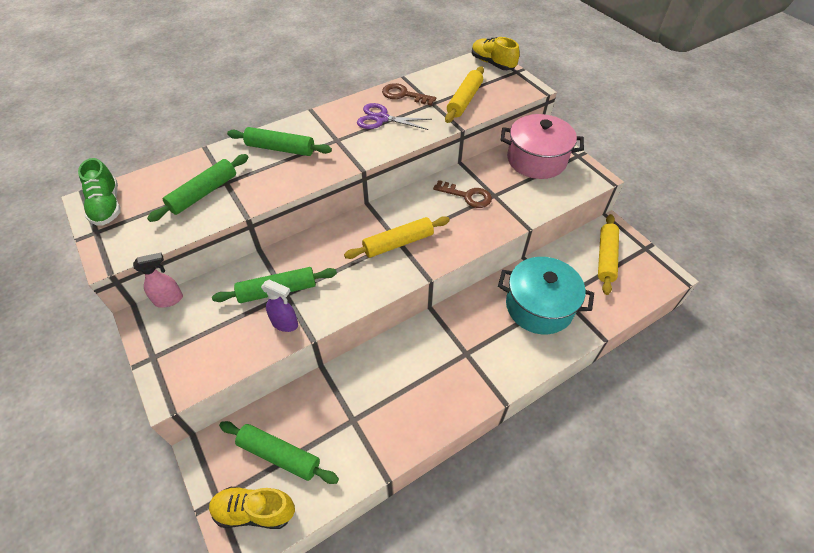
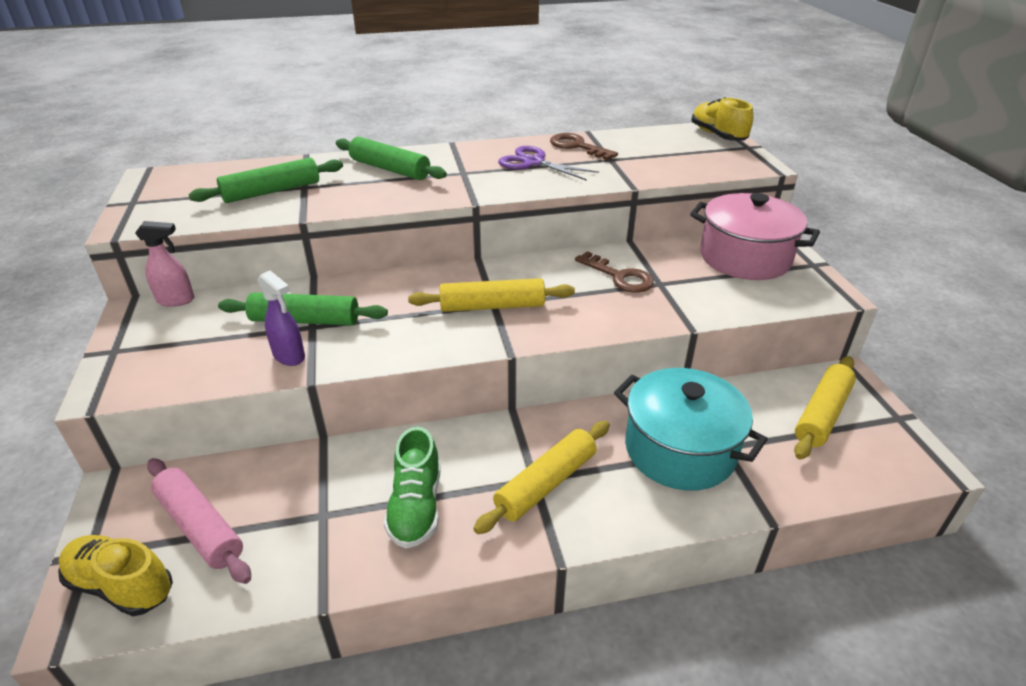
camera: 20 degrees right, 15 degrees down
(107, 206) = (163, 184): green shoe -> green shoe (416, 507)
(279, 455) = (200, 526): green rolling pin -> pink rolling pin
(464, 100) = (656, 163): yellow rolling pin -> yellow rolling pin (546, 484)

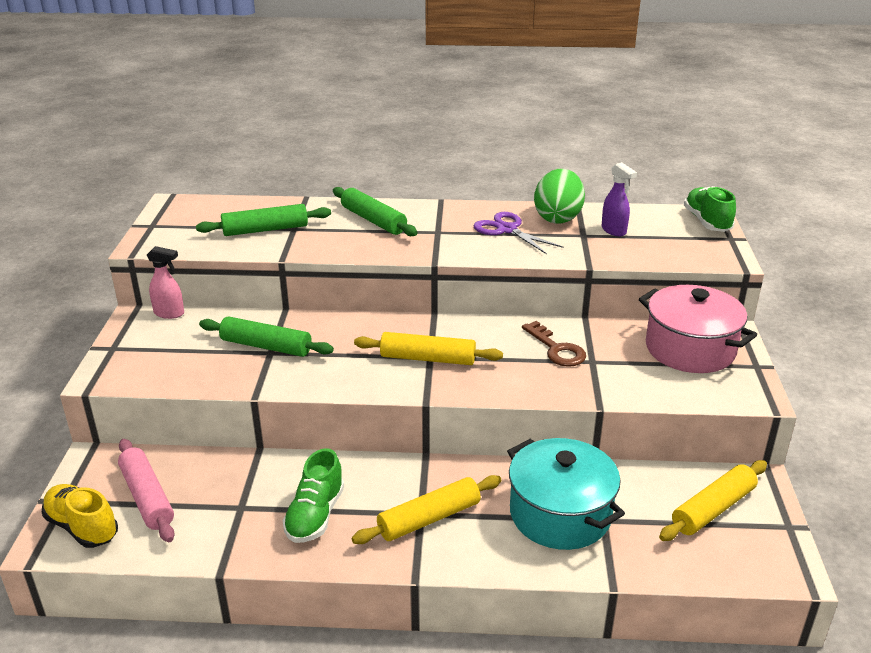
camera: 15 degrees right, 5 degrees down
(289, 356) = (244, 374): purple spray bottle -> purple spray bottle (614, 231)
(577, 146) = (558, 218): brown key -> green egg
(717, 135) = (707, 222): yellow shoe -> green shoe

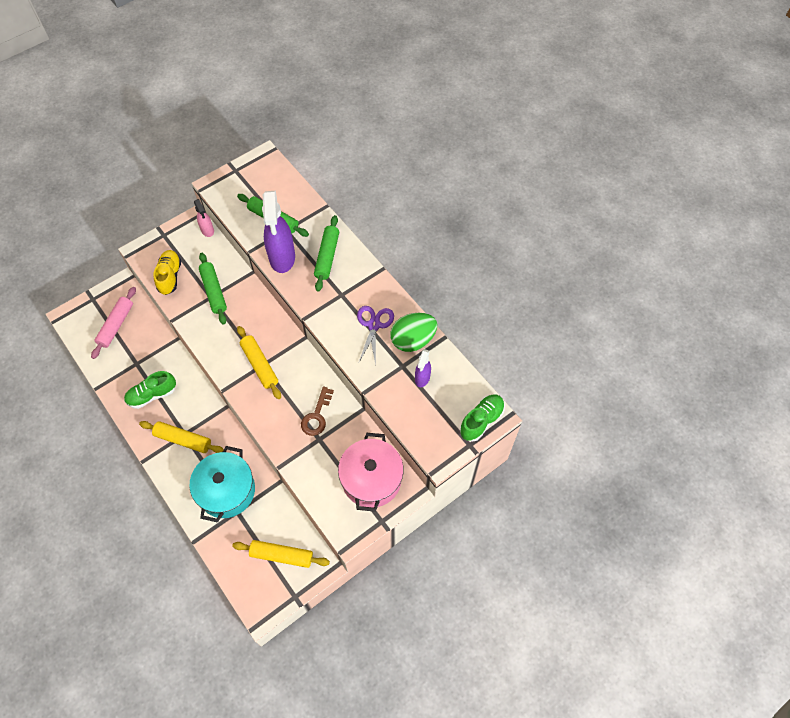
camera: 50 degrees right, 30 degrees up
(82, 527) = (84, 319): yellow shoe -> yellow shoe (170, 276)
(328, 244) = (282, 258): none -> purple spray bottle

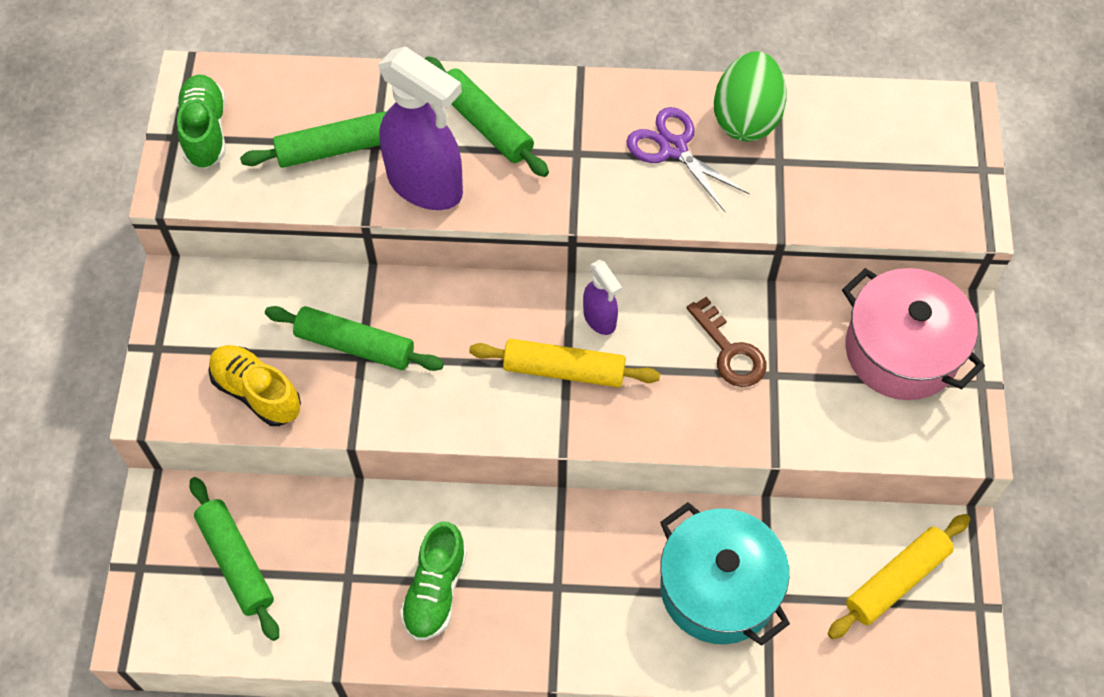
camera: 50 degrees left, 0 degrees up
(116, 325) = (236, 562): pink rolling pin -> green rolling pin
(183, 440) = (567, 595): yellow rolling pin -> none
(207, 230) = (219, 276): pink spray bottle -> none
(422, 378) = (822, 151): purple spray bottle -> purple spray bottle (600, 319)
(481, 421) = (956, 128): green shoe -> green shoe (205, 131)

